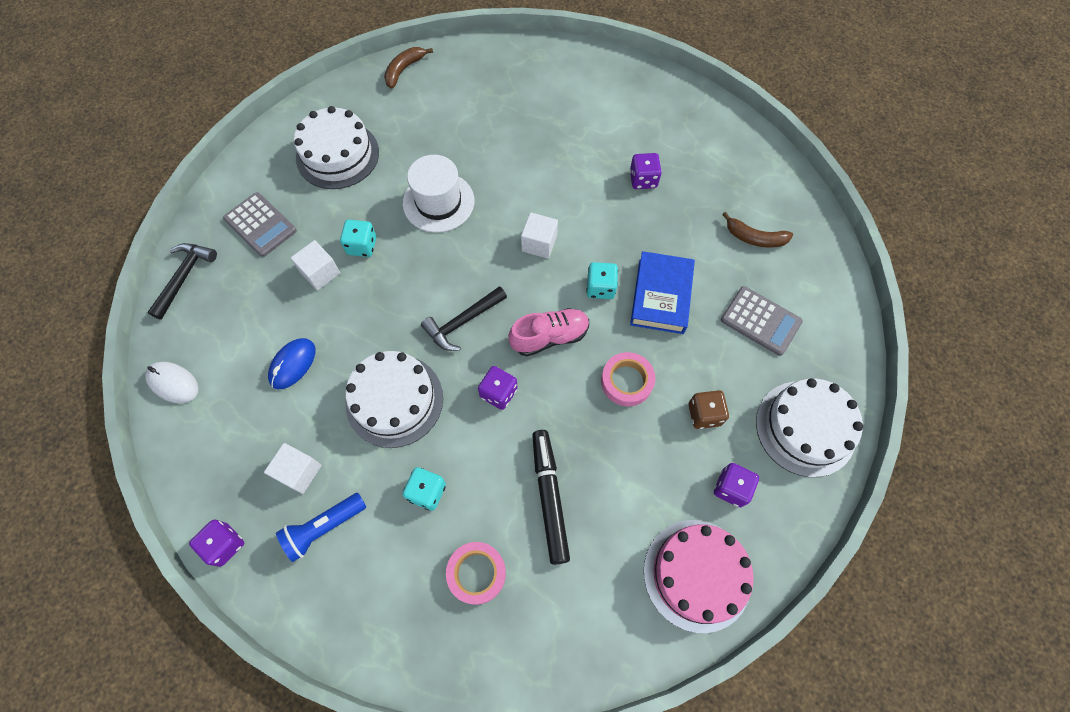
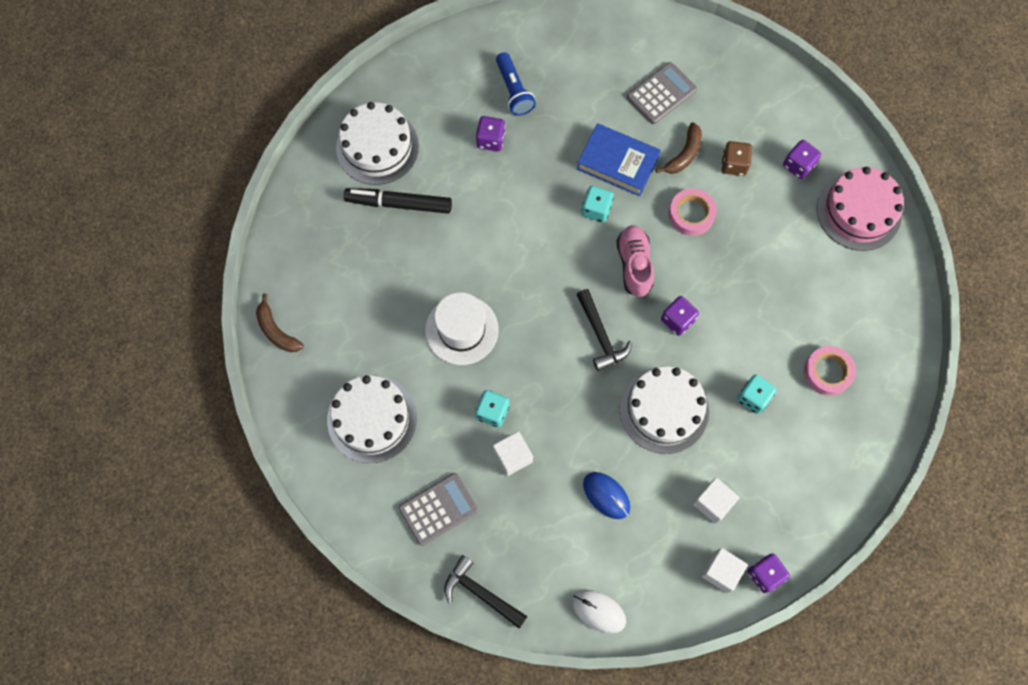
camera: 75 degrees left, 5 degrees up
(173, 383) = (598, 611): white mouse -> white mouse turned 75 degrees clockwise
(323, 528) = (766, 488): blue flashlight -> blue flashlight (514, 91)
(539, 243) = (535, 249): white cube -> white cube (721, 571)
(549, 497) = (777, 302): black marker -> black marker (399, 204)
(754, 238) = (580, 69): brown banana -> brown banana (684, 154)
(805, 428) = (761, 95): white cake -> white cake (377, 147)

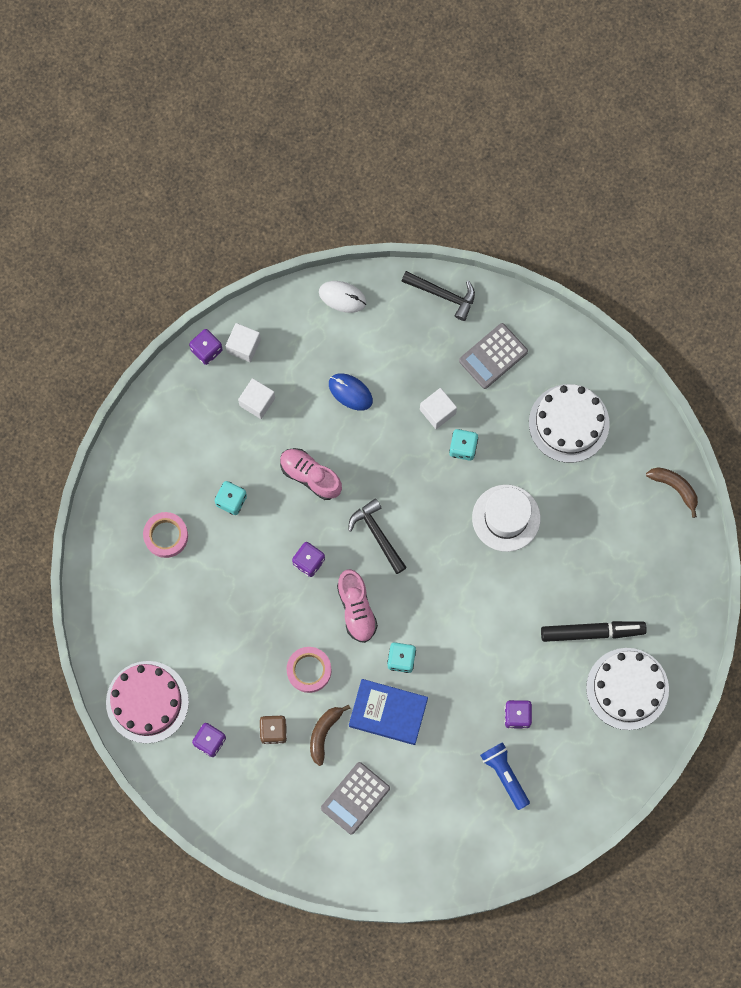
camera: 170 degrees right, 5 degrees up
(664, 409) = (310, 476): white cake -> pink shoe

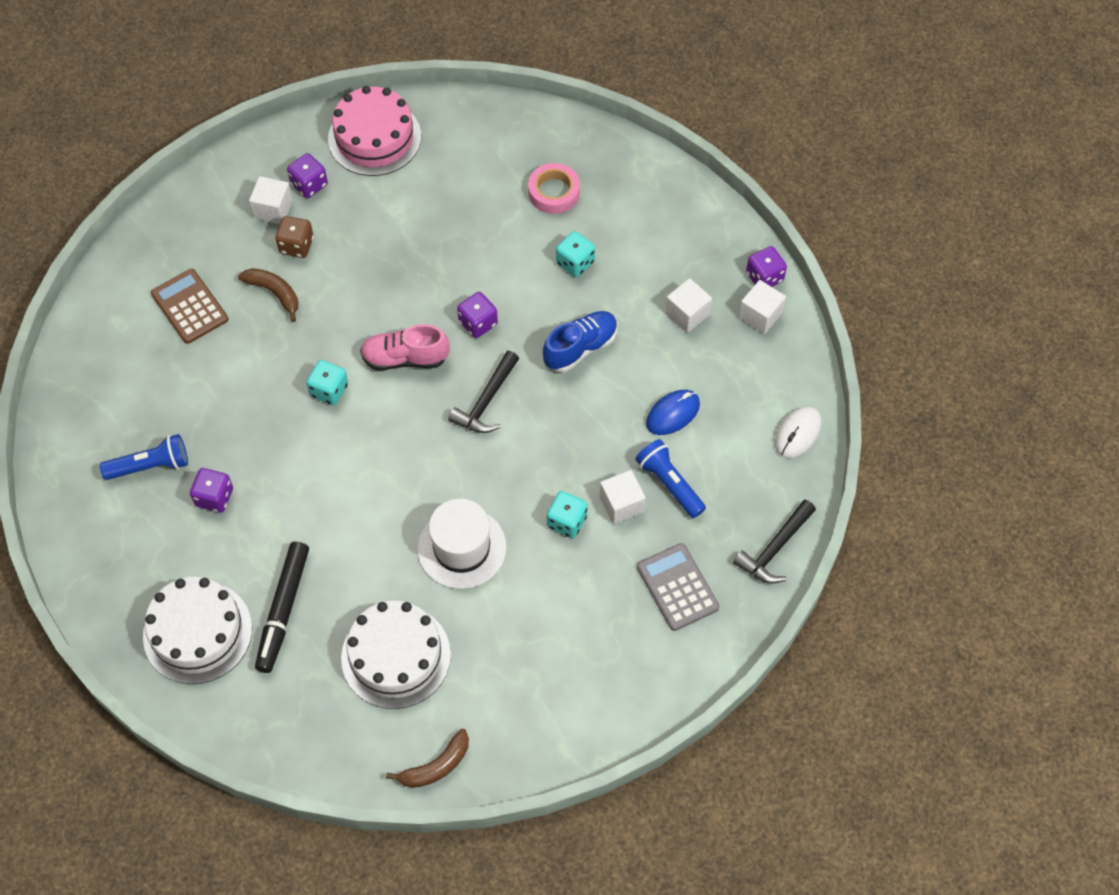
camera: 105 degrees right, 15 degrees down
(243, 763) = (273, 209): none -> white cube
(309, 670) = (351, 295): pink tape -> none
(310, 476) = (580, 348): pink shoe -> blue shoe
(355, 798) = (190, 307): grey calculator -> brown calculator
(377, 535) = (486, 401): black hammer -> black hammer turned 135 degrees clockwise
(388, 712) = (272, 362): blue book -> none
(410, 381) = (669, 483): none -> blue flashlight
(569, 423) = (563, 655): white cake -> white cake (396, 656)

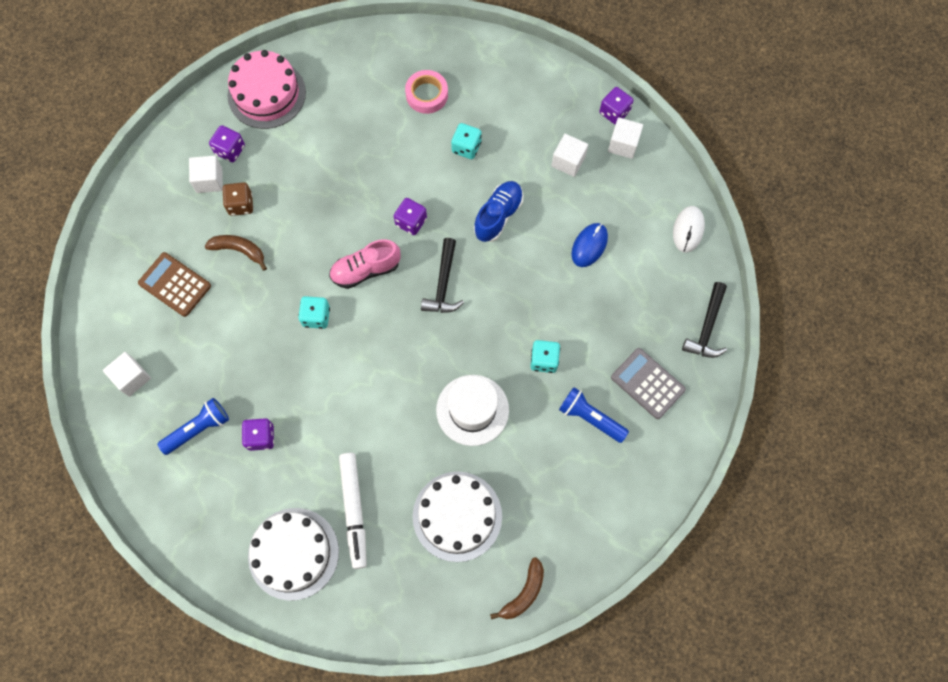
camera: 20 degrees left, 10 degrees up
(283, 610) = (354, 510): black marker -> white marker
(621, 504) = (579, 332): white cube -> white cube (132, 378)
(669, 483) = (608, 302): blue flashlight -> blue flashlight (590, 417)

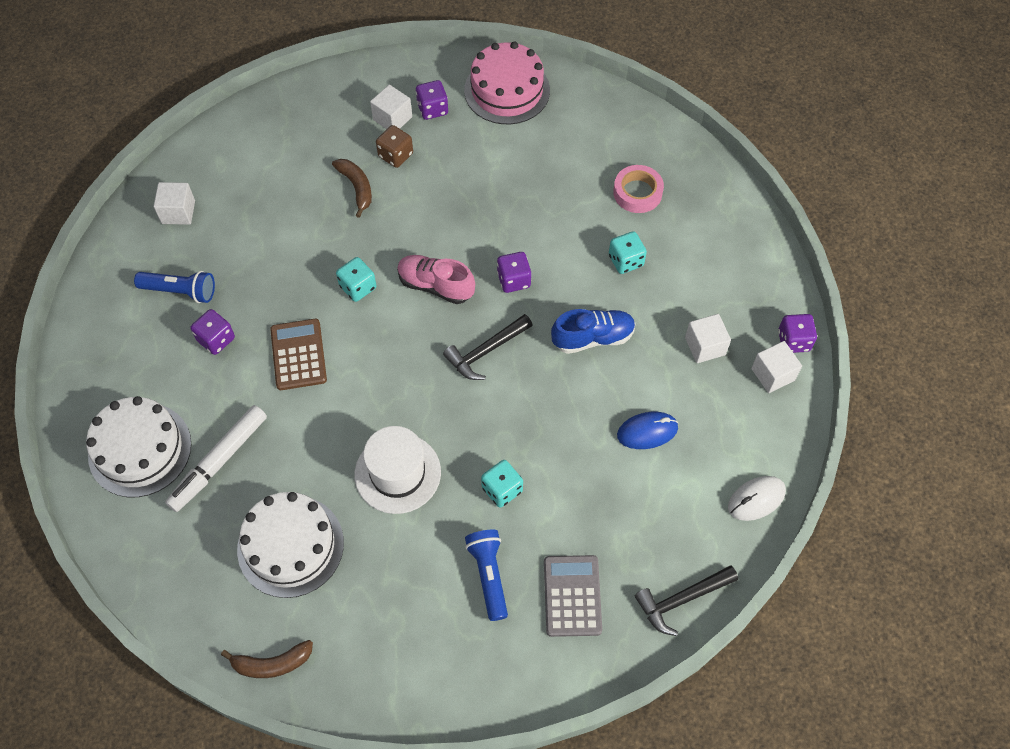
camera: 45 degrees right, 10 degrees down
(175, 284) = (283, 172): brown calculator -> brown calculator (298, 355)

